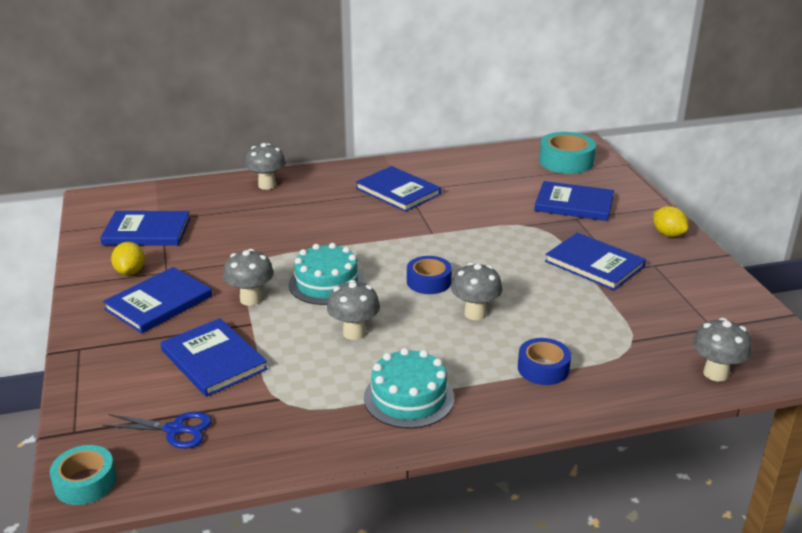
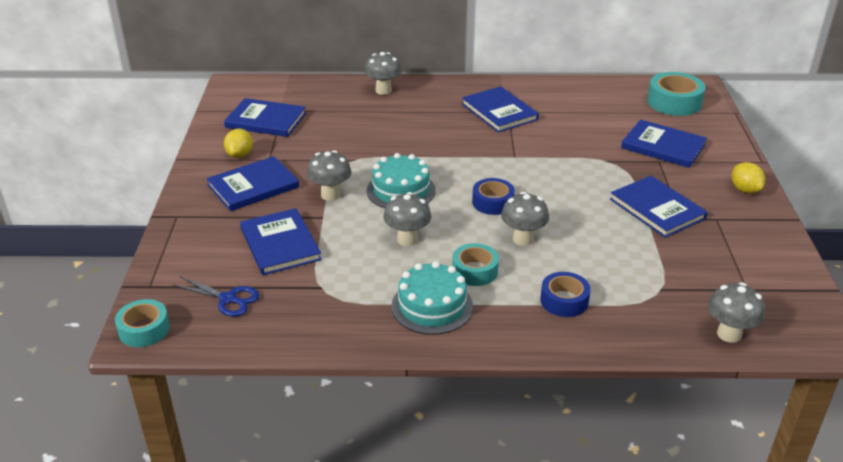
camera: 15 degrees right, 5 degrees up
(439, 354) = (475, 271): none -> turquoise tape

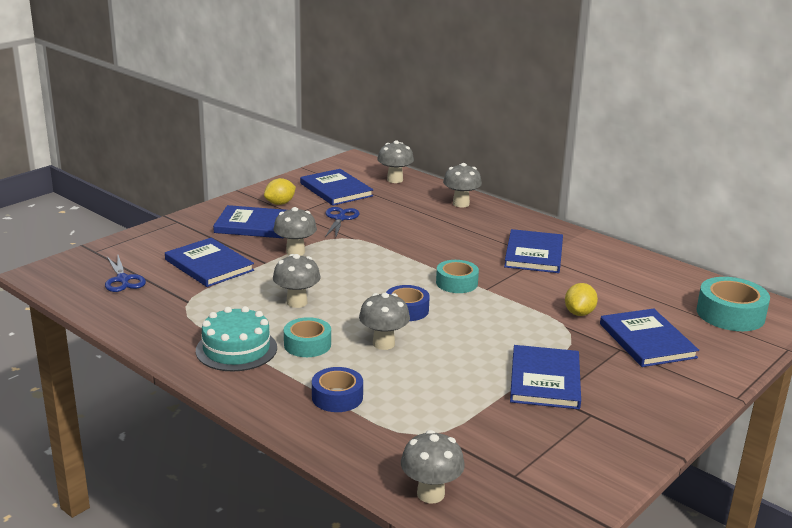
camera: 40 degrees right, 10 degrees down
(144, 329) = (51, 272): turquoise tape -> turquoise tape (456, 283)
(280, 244) = (209, 265): blue book -> blue book turned 60 degrees counterclockwise
(298, 90) = (395, 180): none -> grey mushroom
(314, 146) = (340, 218): none -> blue scissors
(401, 190) = (350, 271): turquoise cake -> none
(745, 190) = (668, 409): yellow lemon -> yellow lemon (579, 313)

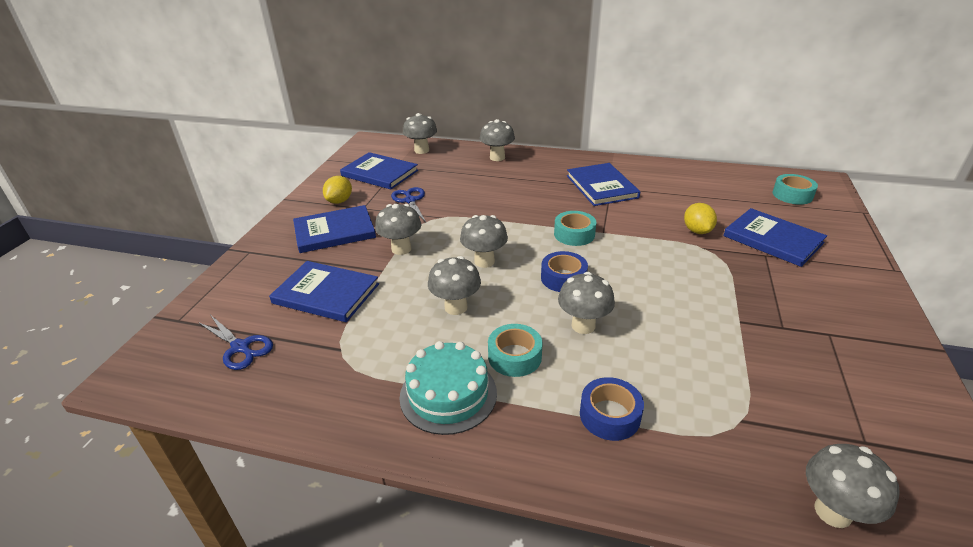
camera: 25 degrees left, 10 degrees up
(354, 280) = (484, 261): none -> grey mushroom
(545, 380) = (753, 311): blue book -> none
(730, 314) = (792, 195): turquoise tape -> turquoise tape, size x0.66

